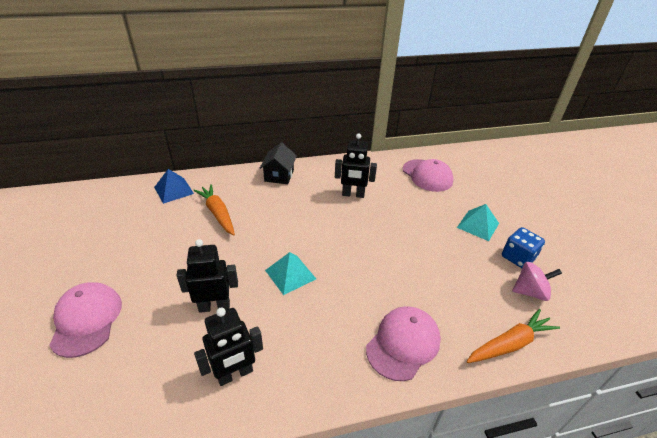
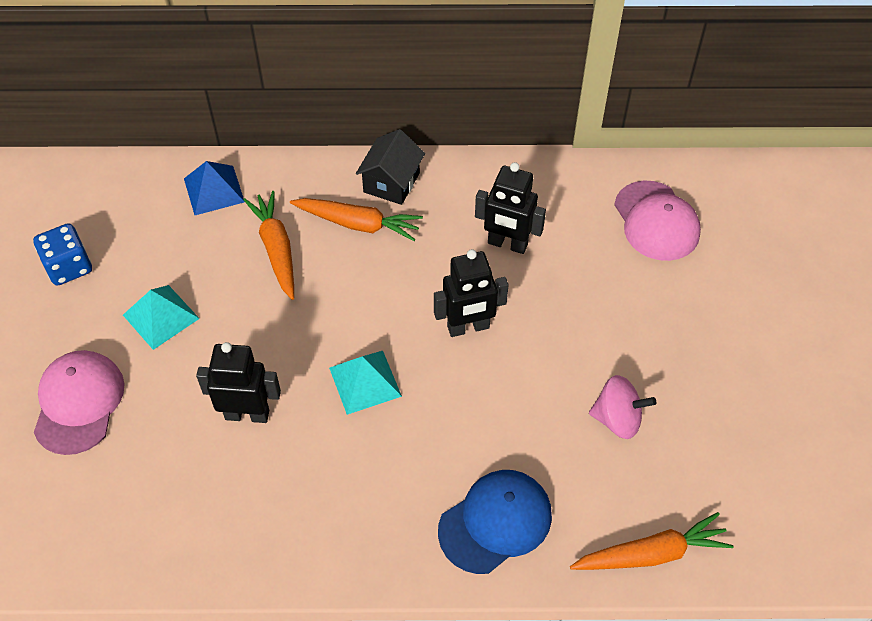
camera: 15 degrees right, 15 degrees up
(235, 374) = (259, 518): black robot -> black robot (468, 327)
(265, 196) = (358, 224): none -> orange carrot
(403, 344) = (495, 522): pink cap -> blue cap
(478, 225) = (701, 343): turquoise pyramid -> turquoise pyramid (161, 316)
(518, 257) = (738, 417): blue dice -> blue dice (69, 267)
(530, 292) = (726, 480): pink spinning top -> pink spinning top (617, 419)

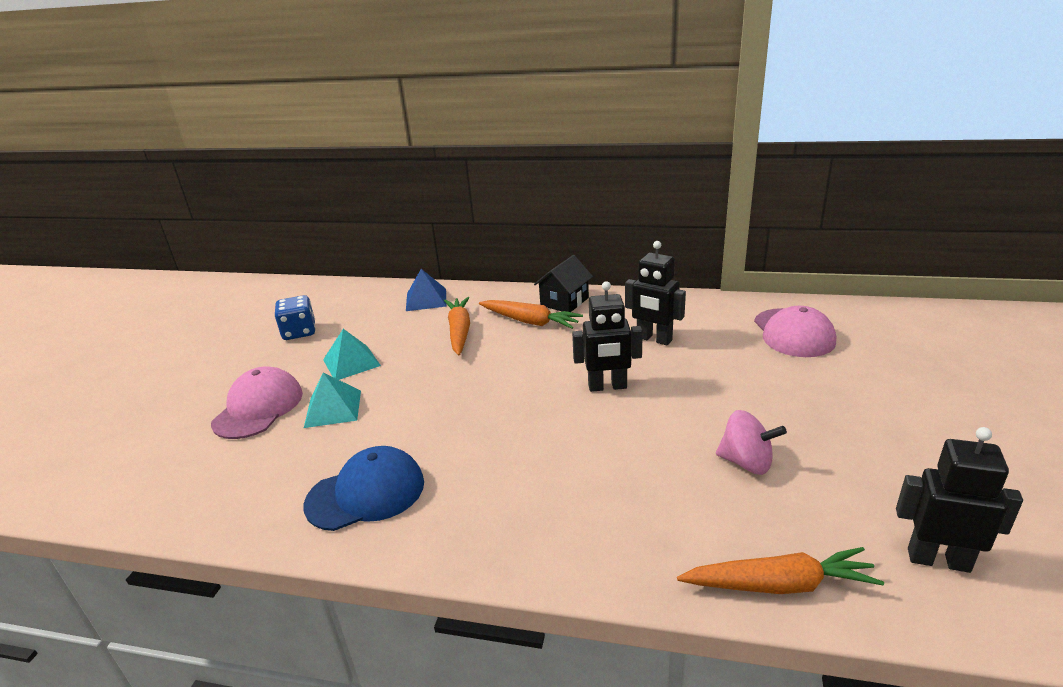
camera: 15 degrees right, 25 degrees down
(247, 414) = (391, 427): black robot -> black robot (938, 560)
(365, 382) = (502, 414): turquoise pyramid -> turquoise pyramid (333, 408)
(495, 522) = (601, 533): blue cap -> blue cap (366, 493)

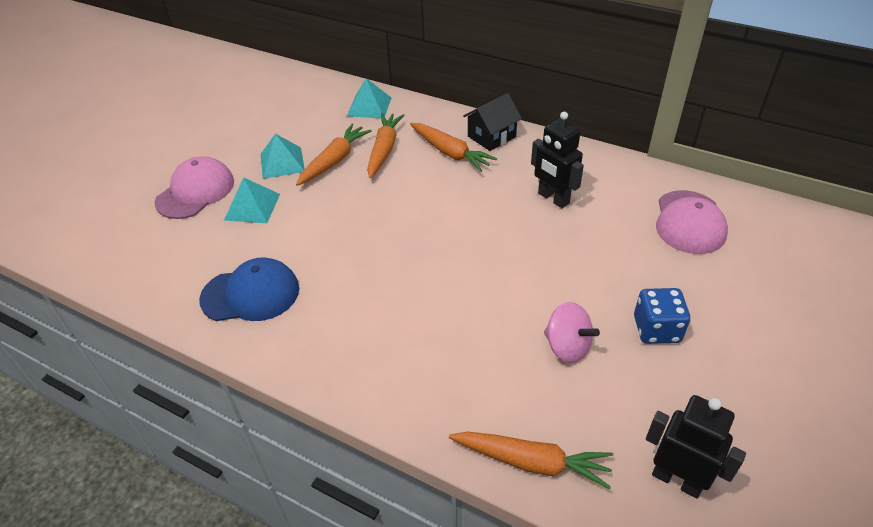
camera: 15 degrees right, 15 degrees up
(299, 332) = (250, 119): blue dice -> blue dice (656, 329)
(410, 350) = (334, 160): none -> orange carrot
(426, 299) = (369, 106): blue pyramid -> turquoise pyramid
(607, 387) = (486, 240): black robot -> none

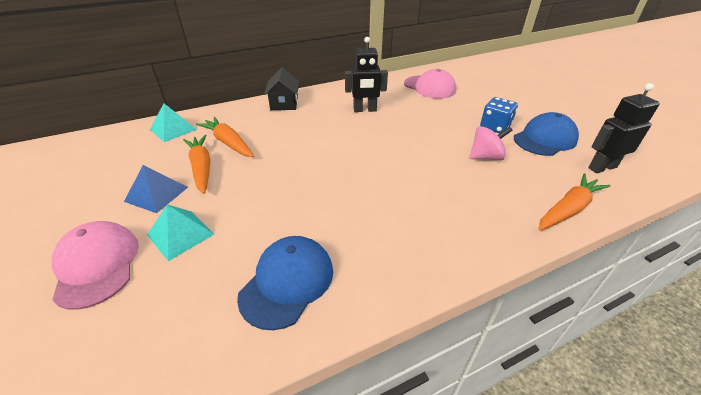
camera: 55 degrees left, 5 degrees down
(282, 162) = (156, 194): turquoise pyramid -> blue pyramid
(450, 153) = (275, 122): orange carrot -> none
(686, 393) = (544, 139): none -> blue cap

